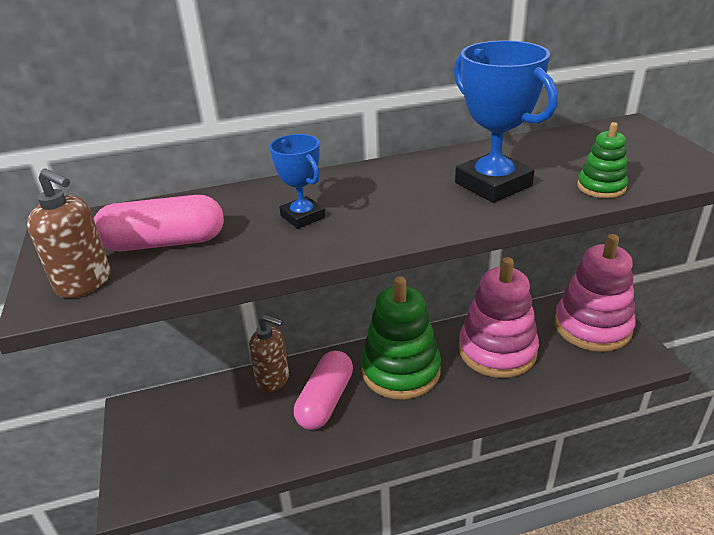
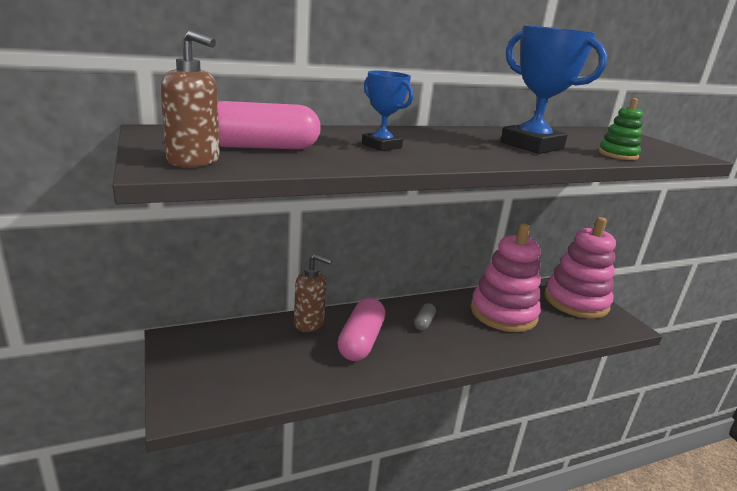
camera: 10 degrees left, 10 degrees down
(400, 370) = (424, 322): green stacking toy -> grey capsule

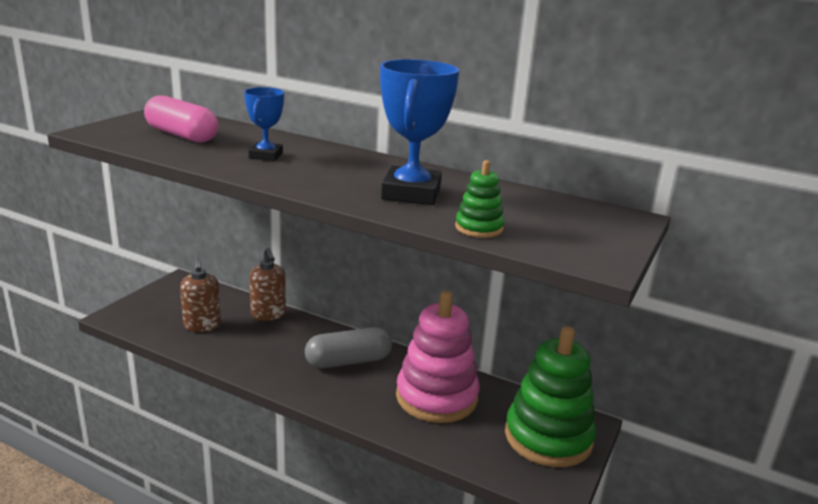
camera: 50 degrees right, 0 degrees up
(194, 161) = (117, 133): brown soap dispenser -> brown soap dispenser (202, 325)
(361, 341) = (275, 344): pink capsule -> none
(424, 322) = (348, 361): grey capsule -> grey capsule, size x2.04
(576, 301) = (548, 437): pink stacking toy -> green stacking toy

